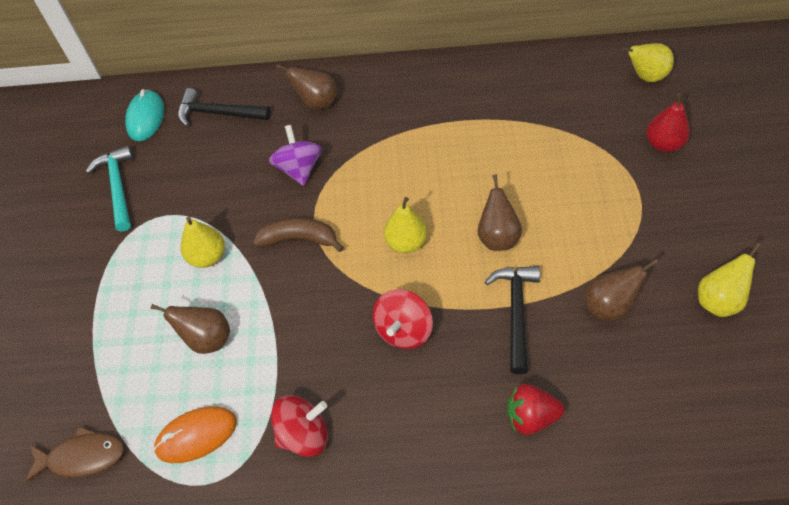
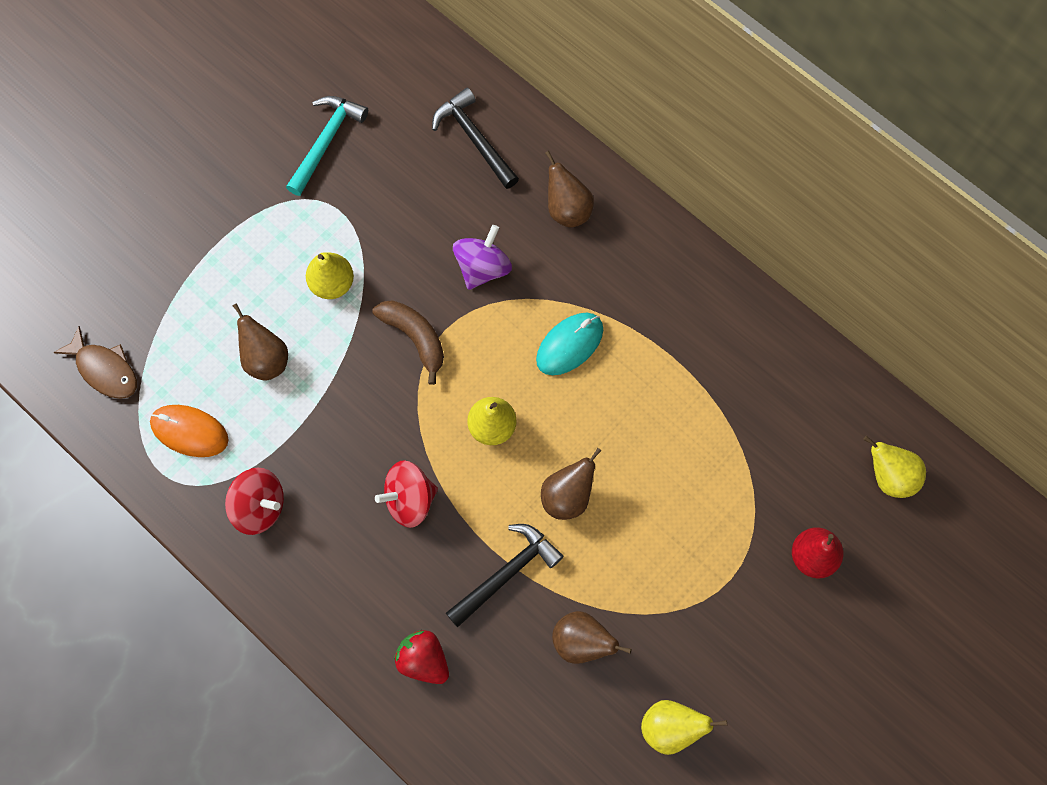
camera: 40 degrees right, 15 degrees up
(146, 118) = (411, 84): turquoise mouse -> turquoise mouse (569, 345)

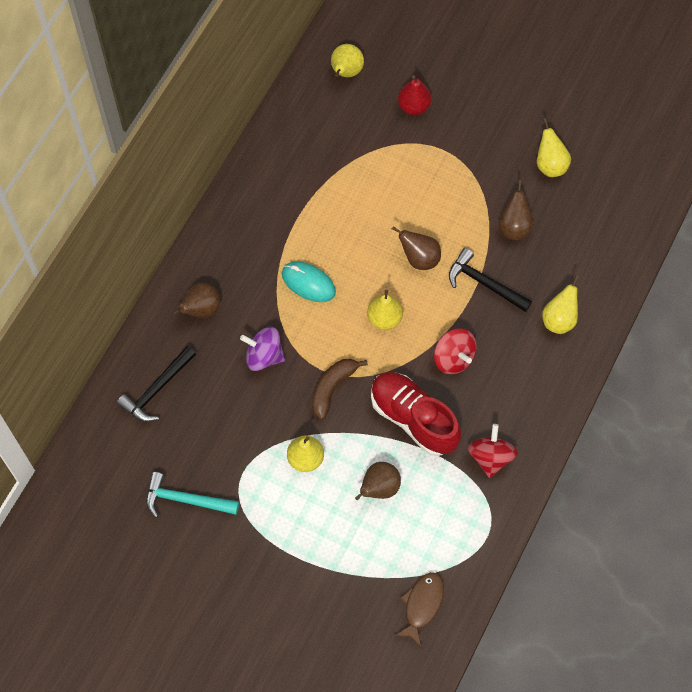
camera: 105 degrees left, 5 degrees down
(189, 431) = (451, 525): orange mouse -> none
(342, 425) = (413, 419): none -> red shoe
(423, 660) = (559, 319): red strawberry -> yellow pear

